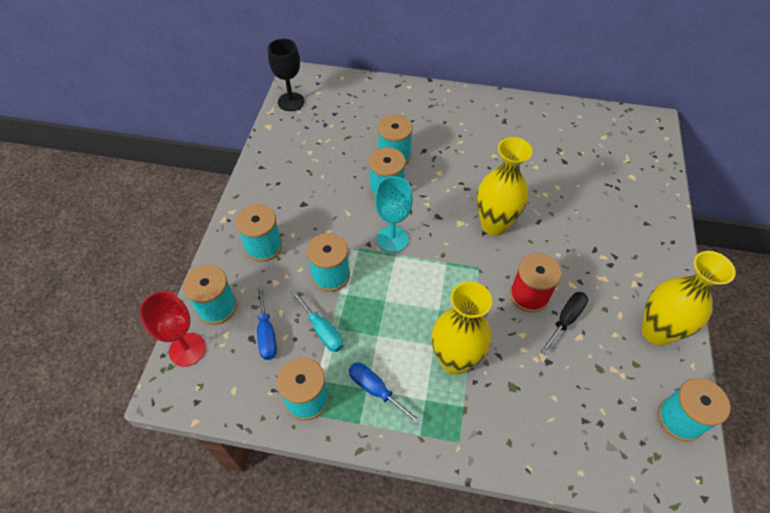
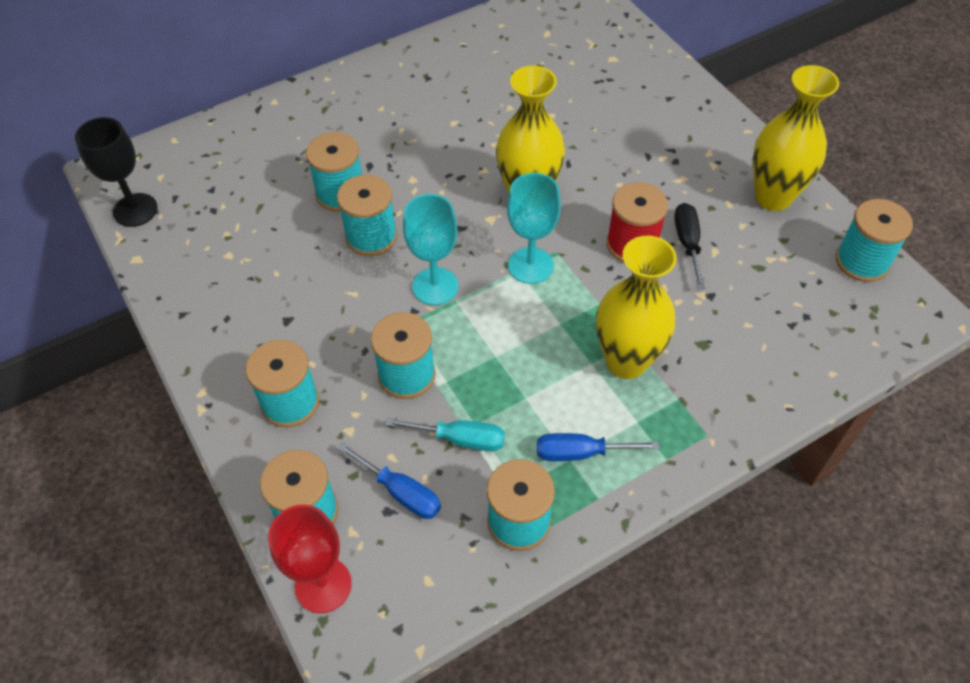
camera: 40 degrees left, 0 degrees up
(455, 265) = (530, 265): none -> turquoise goblet

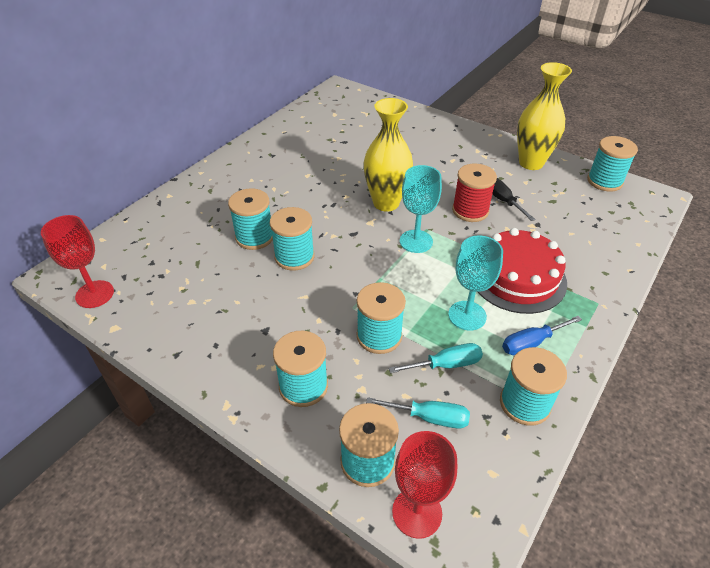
camera: 25 degrees left, 10 degrees down
(135, 210) = (94, 294): black goblet -> red goblet
(401, 492) = (429, 417): blue screwdriver -> turquoise screwdriver
(435, 286) = (361, 273): turquoise goblet -> turquoise goblet (467, 315)
(626, 361) = (517, 277): yellow vase -> red cake

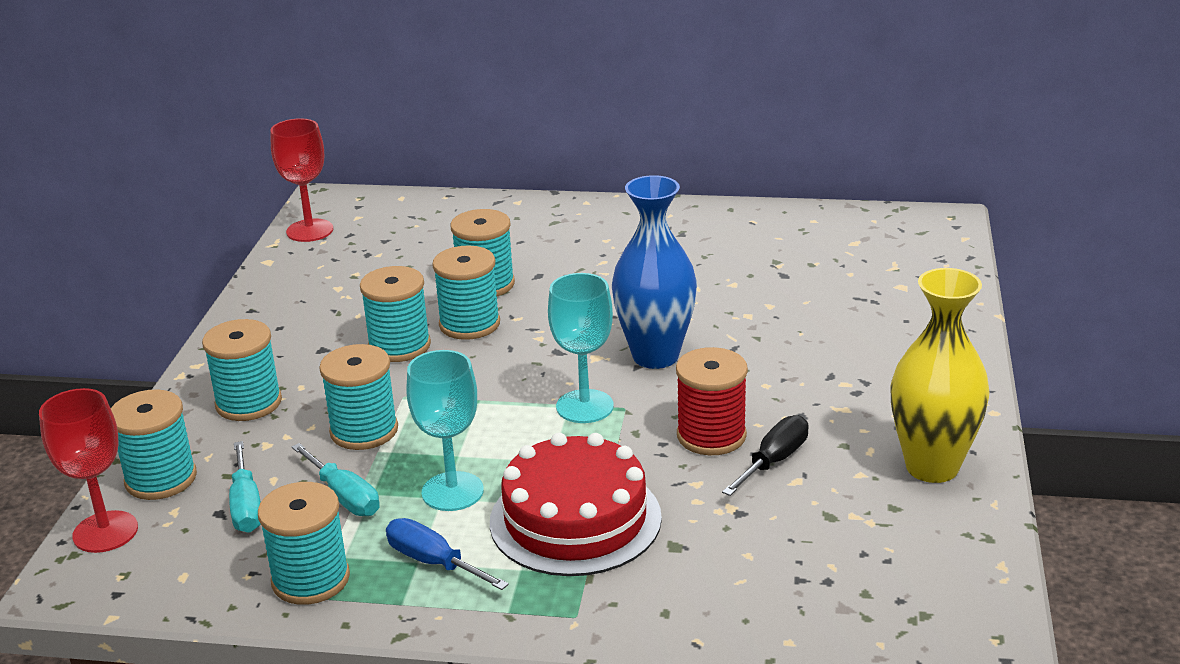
camera: 65 degrees right, 15 degrees down
(386, 203) = (655, 356): yellow vase -> blue vase
(604, 181) = (967, 568): turquoise spool -> turquoise spool (399, 346)

